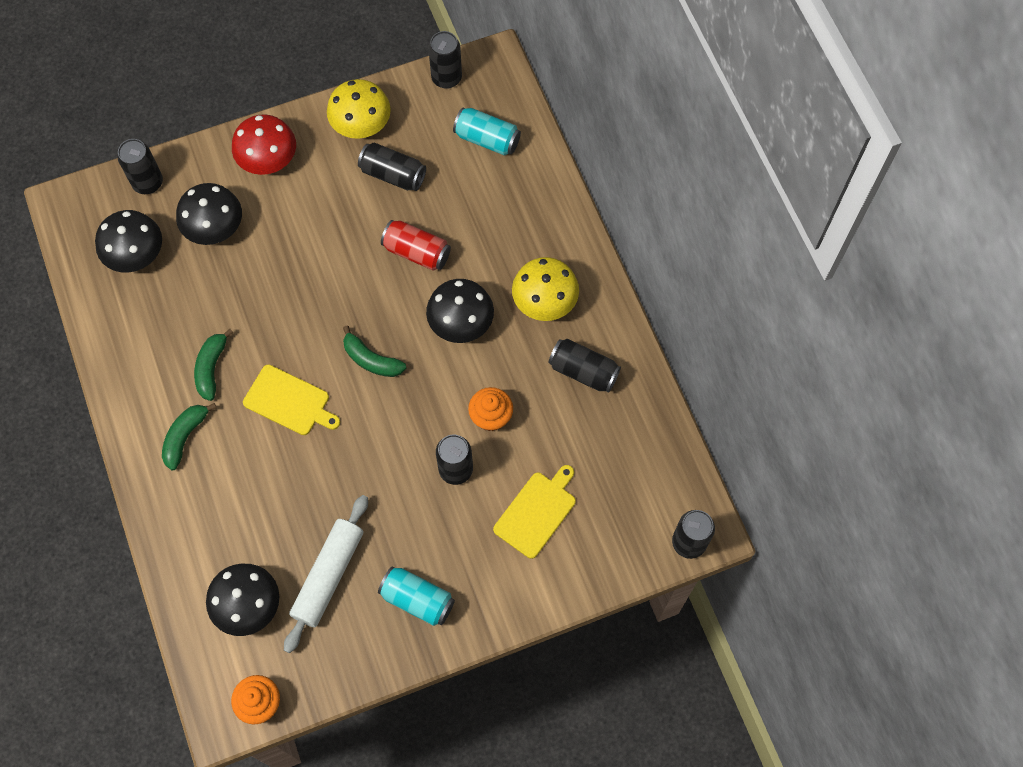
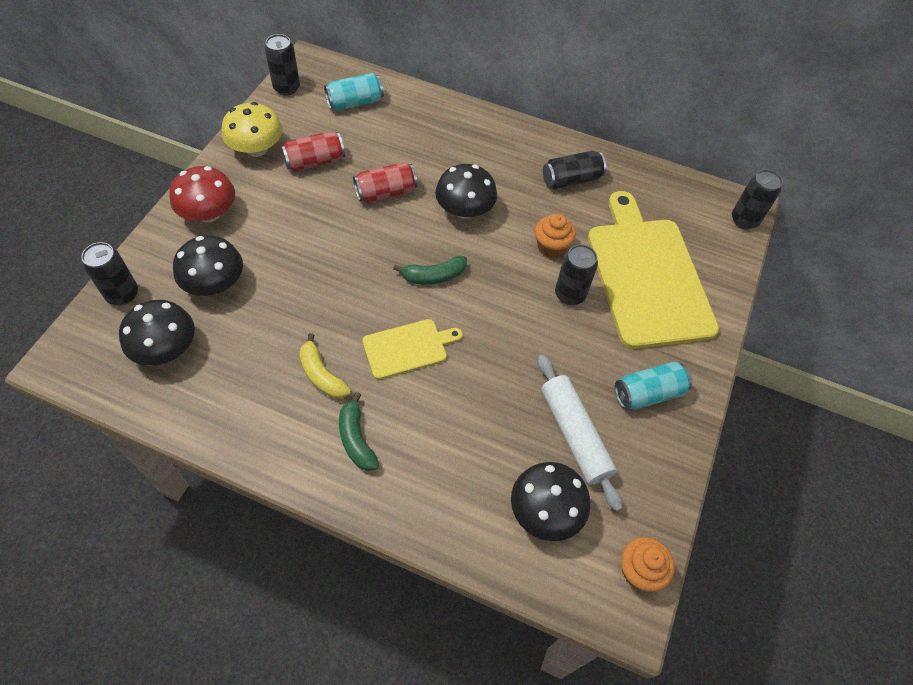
camera: 50 degrees left, 10 degrees down
(211, 368) = (322, 375): green banana -> yellow banana
(393, 174) = (315, 161): black can -> red can
(536, 512) = (647, 276): yellow cutting board -> yellow cutting board, size x2.07
(544, 301) = (500, 160): yellow mushroom -> none

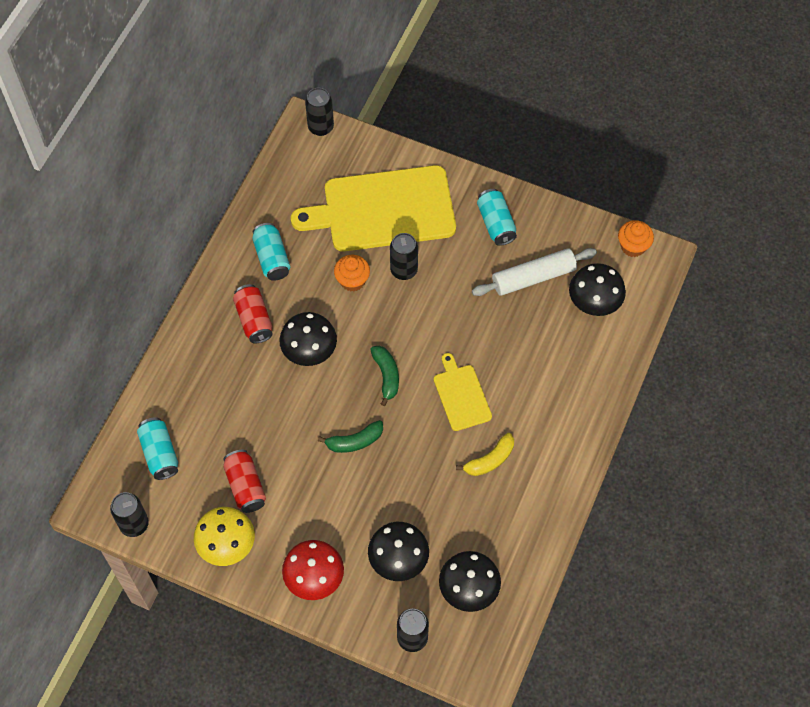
camera: 85 degrees left, 5 degrees up
(356, 439) = (545, 430): green banana -> green banana (354, 441)
(386, 192) = (287, 418): red can -> red can (254, 320)
(571, 180) = (272, 258): black can -> turquoise can

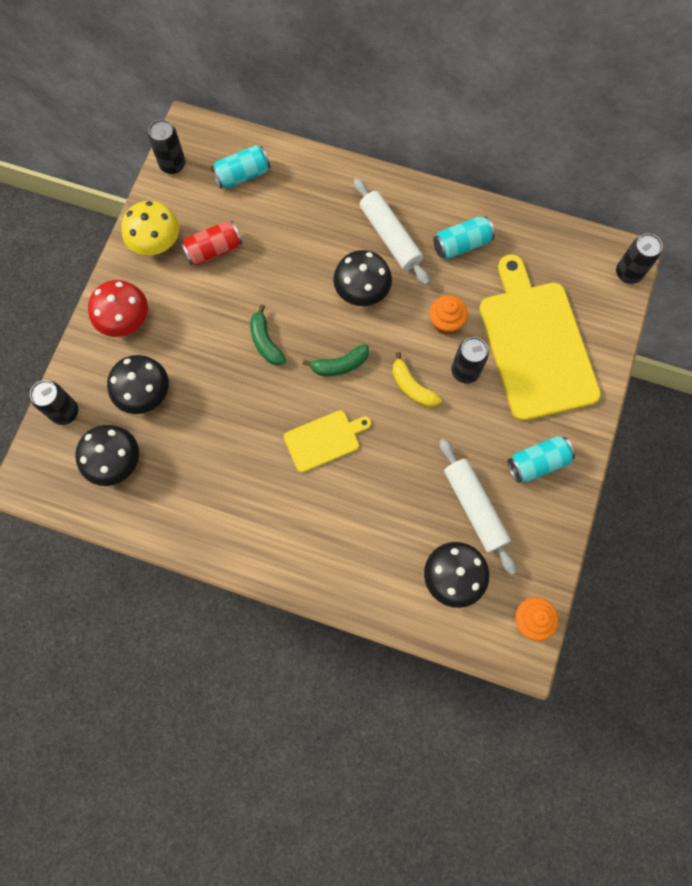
camera: 85 degrees right, 10 degrees up
(254, 320) = (390, 236): red can -> white rolling pin
(489, 460) = (253, 473): yellow banana -> yellow banana (412, 387)

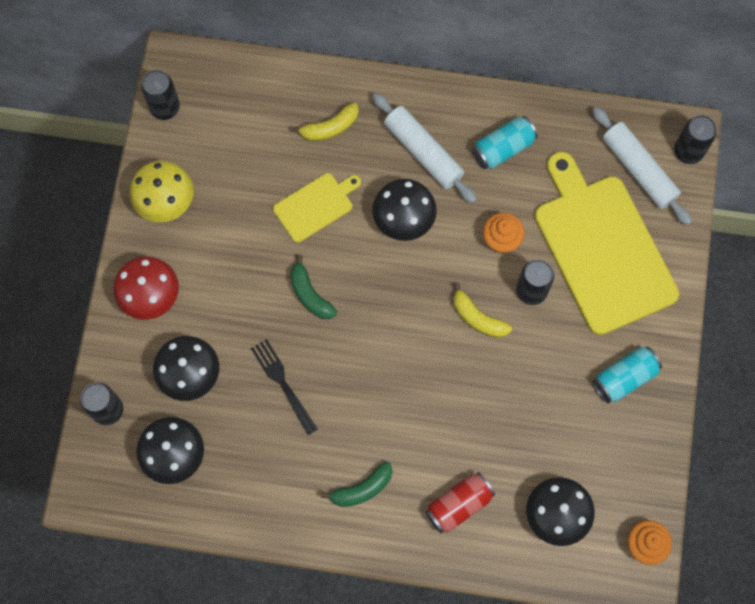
camera: 10 degrees left, 0 degrees up
(213, 250) = (231, 200): red can -> red can (459, 505)
(225, 415) = (283, 383): none -> black fork
(242, 175) = (246, 107): turquoise can -> none
(312, 203) = (330, 128): none -> yellow banana
(324, 440) = (394, 392): yellow cutting board -> yellow cutting board (315, 206)
(340, 365) = (395, 307): green banana -> green banana (362, 489)
(474, 507) = (566, 437): white rolling pin -> white rolling pin (638, 170)

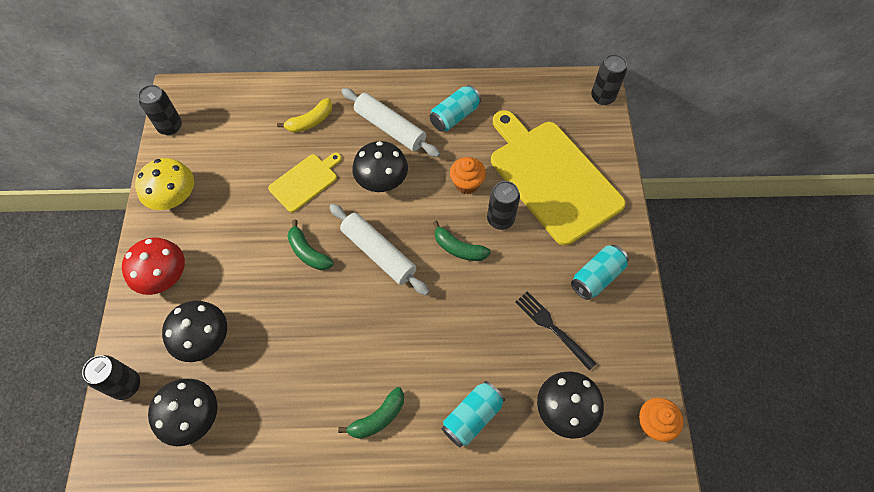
camera: 10 degrees left, 10 degrees down
(283, 383) = (292, 333): black fork -> black fork (552, 328)
(459, 505) = (472, 417): red can -> turquoise can
(477, 318) = (458, 248): yellow banana -> green banana
(638, 170) = (567, 115): white rolling pin -> white rolling pin (378, 253)

